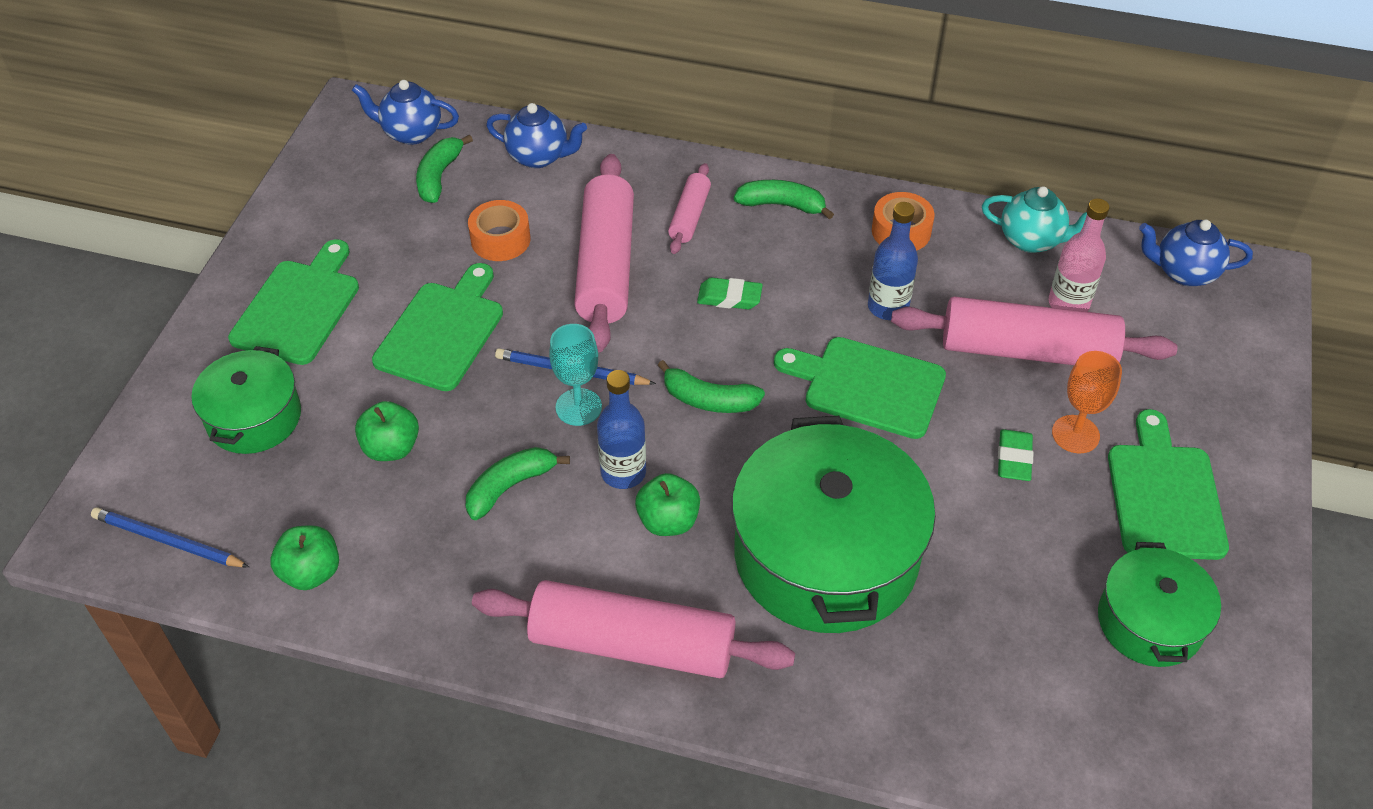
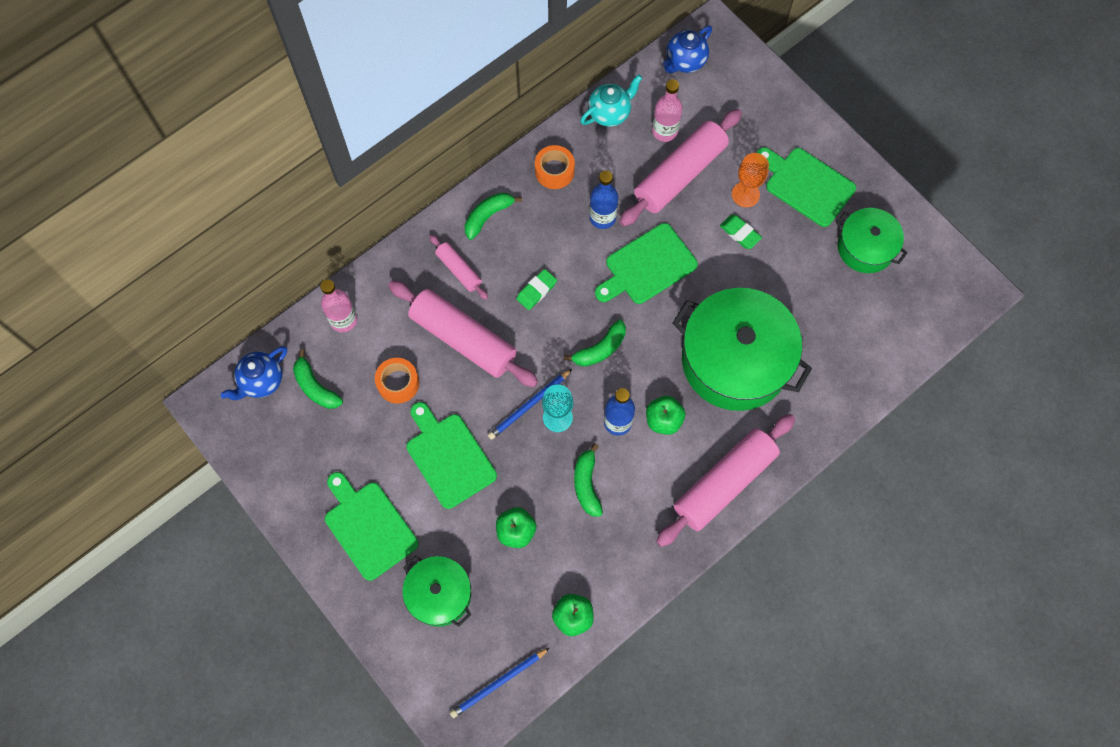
camera: 55 degrees left, 20 degrees up
(539, 157) = (343, 320): blue teapot -> pink bottle

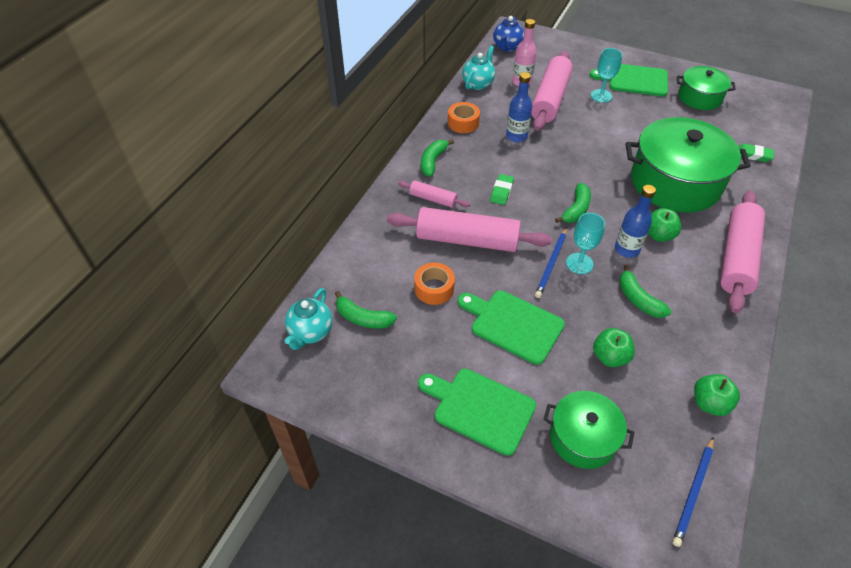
camera: 25 degrees left, 20 degrees down
(261, 381) = (310, 332): blue teapot -> turquoise teapot
(343, 320) = (359, 262): pink bottle -> none
(647, 266) = (569, 152): green cutting board -> none
(740, 233) = (615, 115): green eraser -> green eraser (753, 155)
(745, 194) = (601, 96): orange goblet -> turquoise goblet

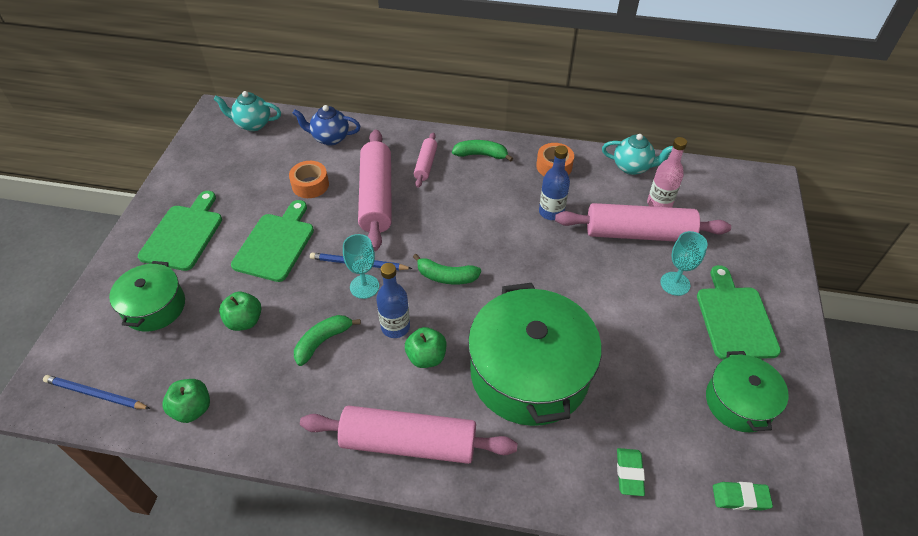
camera: 75 degrees right, 0 degrees up
(363, 318) = (271, 149): green banana -> none
(501, 191) = (454, 212): green eraser -> green eraser (740, 497)
(507, 47) = (724, 181): blue teapot -> blue teapot (330, 138)

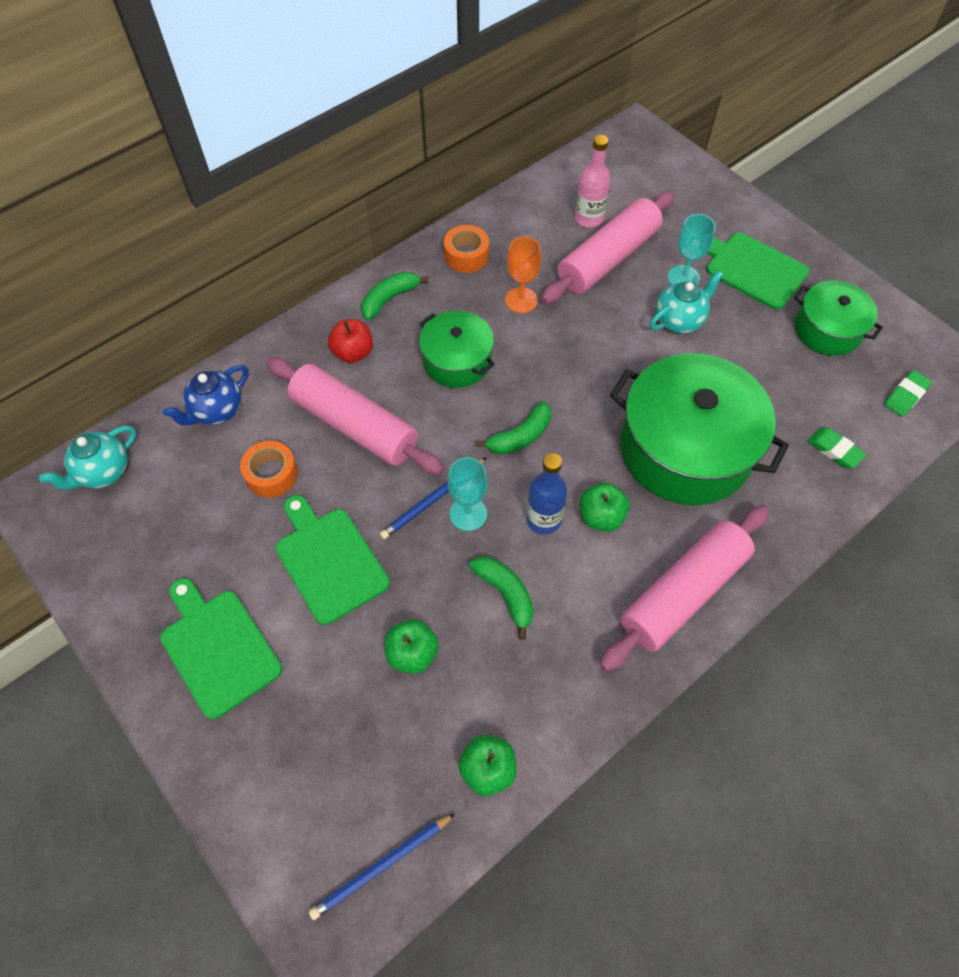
camera: 50 degrees left, 10 degrees up
(154, 307) = (306, 738): green pot -> green pot (457, 360)
(323, 341) = (505, 594): green banana -> green banana turned 150 degrees clockwise
(425, 164) = (353, 353): pink rolling pin -> red apple
(551, 212) = (521, 300): blue bottle -> orange goblet
(632, 167) = (527, 202): turquoise teapot -> turquoise teapot (679, 320)

